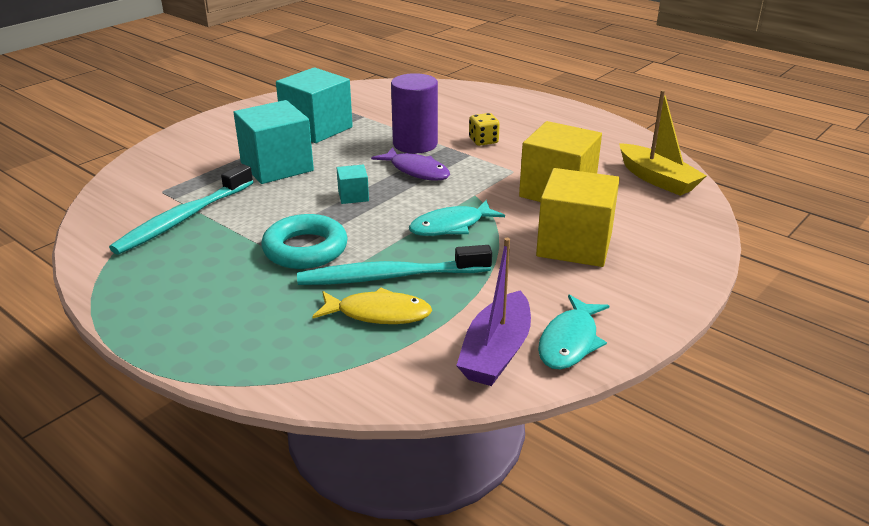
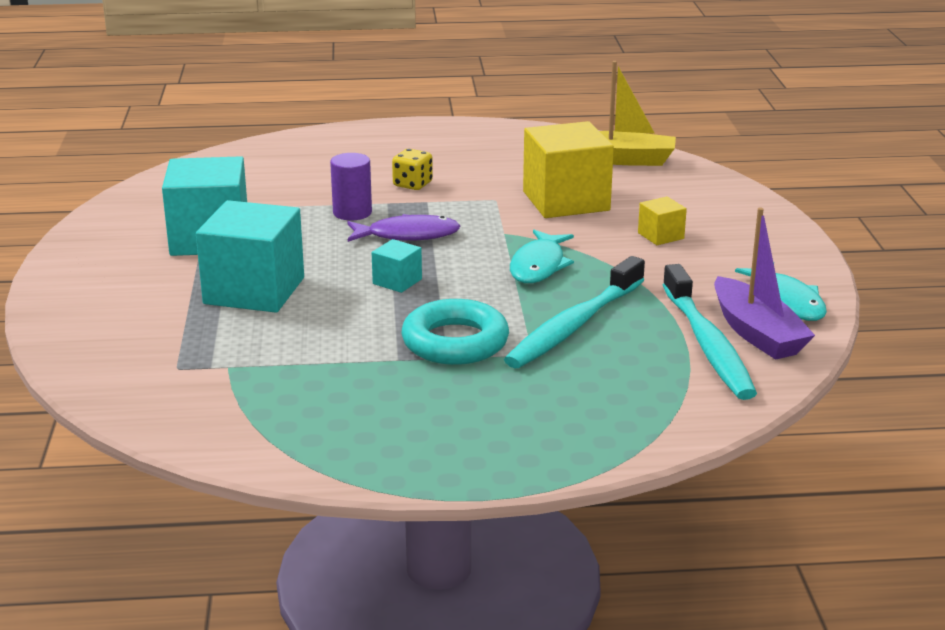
camera: 45 degrees left, 5 degrees down
(183, 219) = (269, 377): turquoise toothbrush -> turquoise toothbrush (707, 344)
(378, 313) = (624, 354): yellow fish -> none
(415, 144) = (352, 213): purple cylinder -> purple cylinder, size x0.65
(574, 245) = (660, 236): yellow cube -> yellow cube, size x0.46

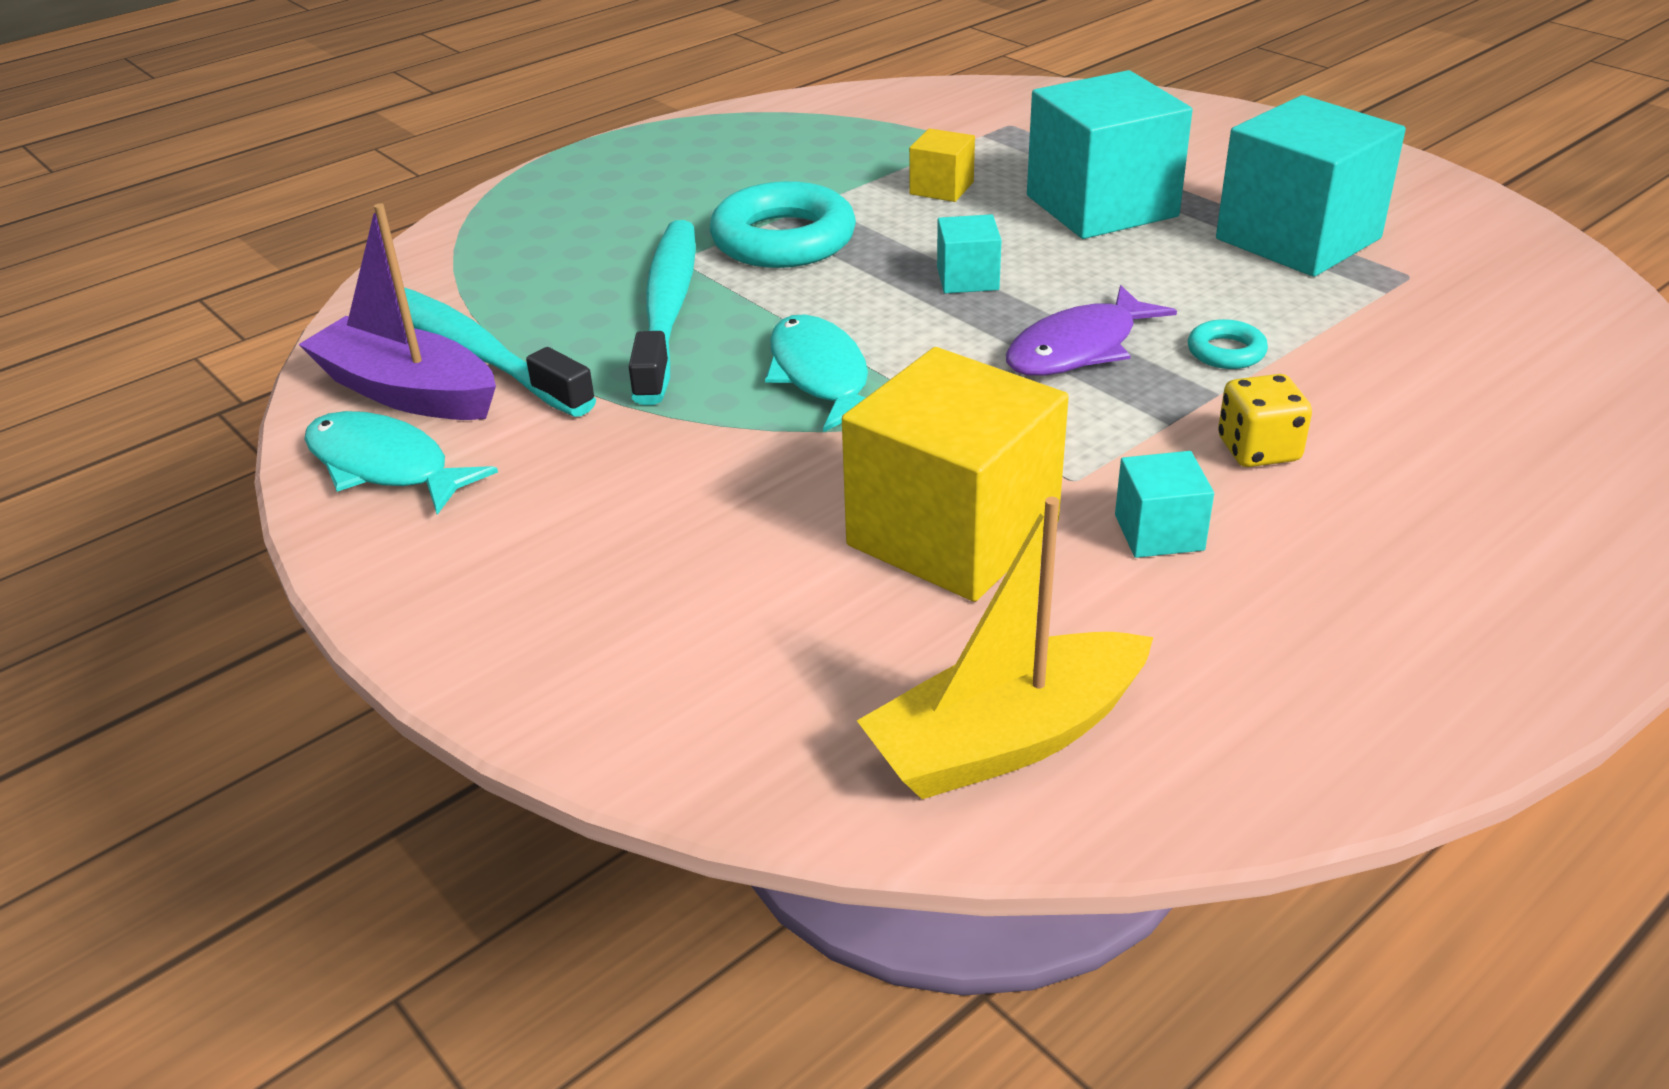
camera: 145 degrees right, 10 degrees up
(352, 213) = (1226, 352): purple cylinder -> turquoise ring
(493, 179) = (1159, 532): none -> turquoise cube
(660, 236) = (694, 521): yellow cube -> yellow cube (941, 188)

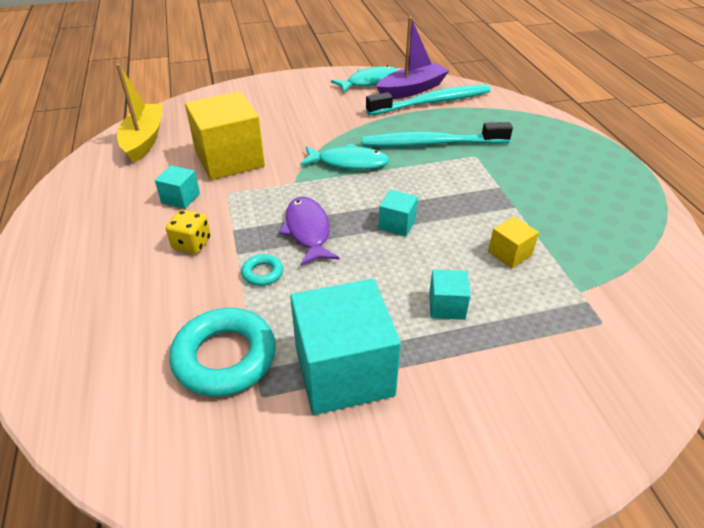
camera: 115 degrees right, 5 degrees up
(667, 309) = (431, 143): turquoise toothbrush -> turquoise toothbrush turned 150 degrees clockwise
(783, 239) = (477, 186): turquoise ring -> turquoise ring (225, 357)
(1101, 206) = (446, 306): turquoise cube -> turquoise cube, size x0.46

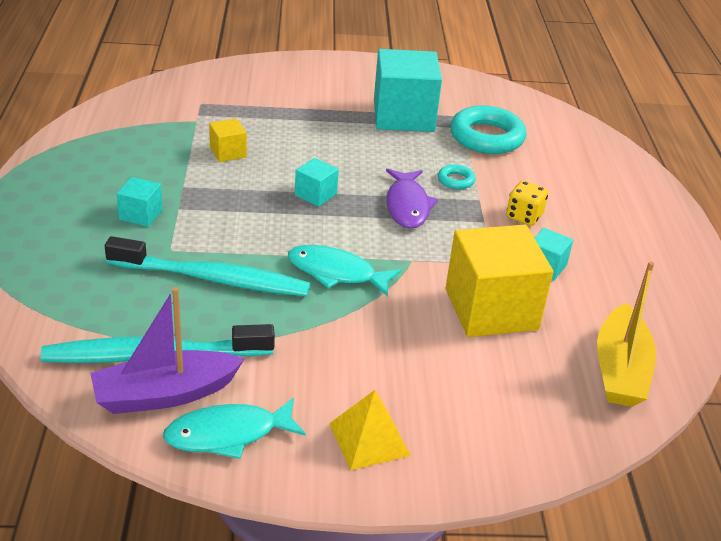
camera: 170 degrees left, 5 degrees down
(298, 90) = (369, 439): none -> yellow pyramid
(446, 306) = (310, 132): turquoise cube -> turquoise cube (141, 214)

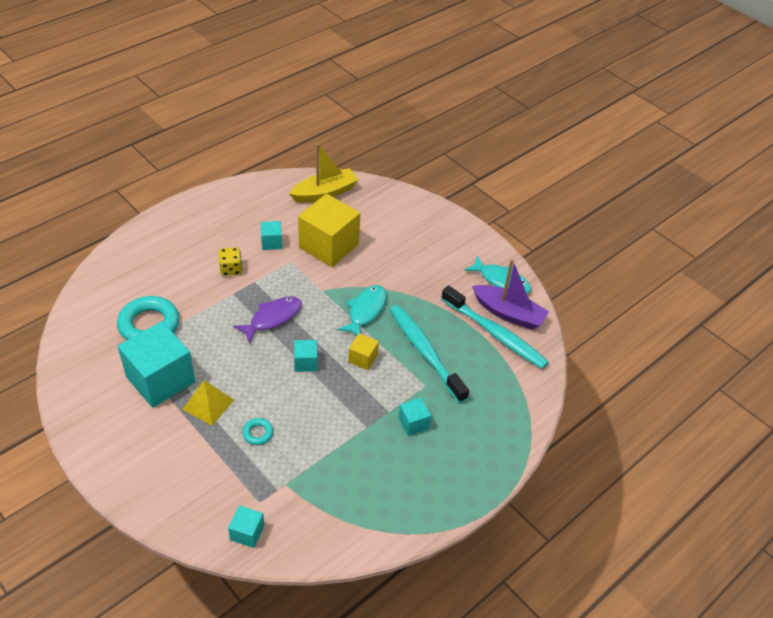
camera: 130 degrees left, 10 degrees up
(182, 87) = (247, 533): none -> turquoise cube
(228, 152) = (306, 435): yellow cube -> yellow cube (363, 358)
(336, 273) = (365, 311): turquoise fish -> turquoise fish turned 135 degrees counterclockwise
(369, 439) = (453, 242): yellow pyramid -> yellow pyramid (208, 404)
(456, 180) = (221, 313): turquoise ring -> turquoise ring (258, 433)

